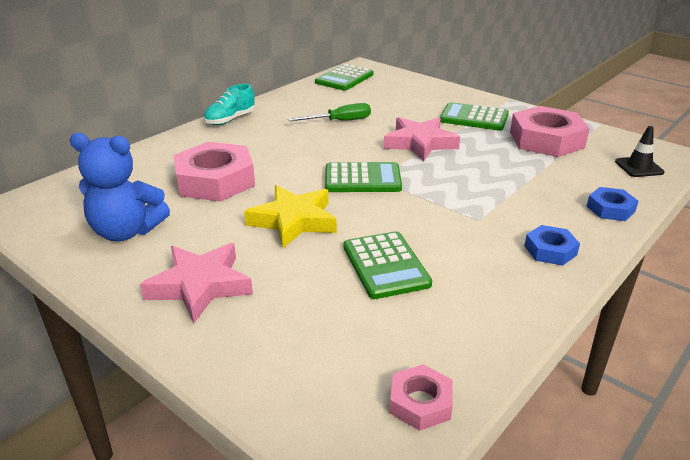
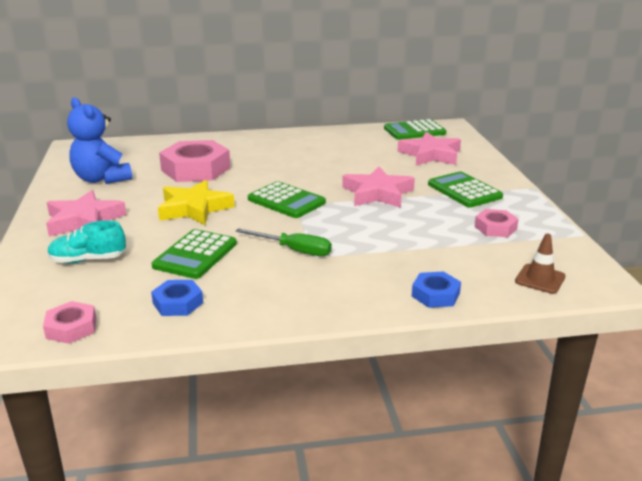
camera: 40 degrees right, 5 degrees down
(230, 120) = (275, 136): turquoise shoe -> turquoise shoe (88, 260)
(340, 121) = (348, 159): green screwdriver -> green screwdriver (294, 250)
(395, 96) = (430, 155): none -> pink star
(546, 140) = (495, 228): pink nut -> pink nut, size x0.51
(550, 250) = (321, 297): blue nut -> blue nut (178, 303)
(639, 167) = (540, 279): black traffic cone -> brown traffic cone

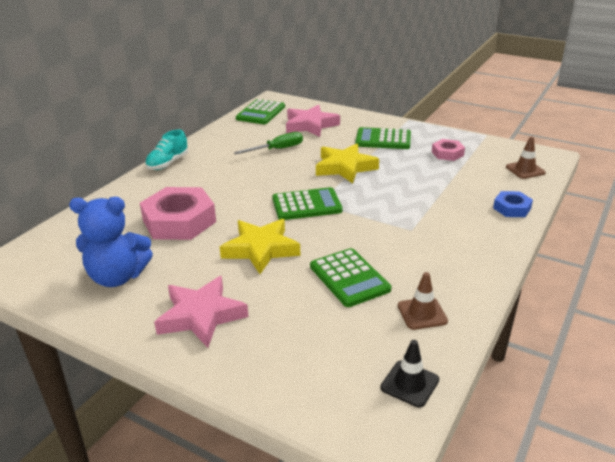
camera: 50 degrees left, 5 degrees up
(71, 328) = (409, 384): pink nut -> black traffic cone
(88, 260) = (290, 338): turquoise shoe -> turquoise shoe (168, 163)
(178, 303) = (422, 313): blue nut -> brown traffic cone
(294, 250) = (394, 233): green screwdriver -> green screwdriver (277, 149)
(377, 193) = (345, 167): pink star -> yellow star

